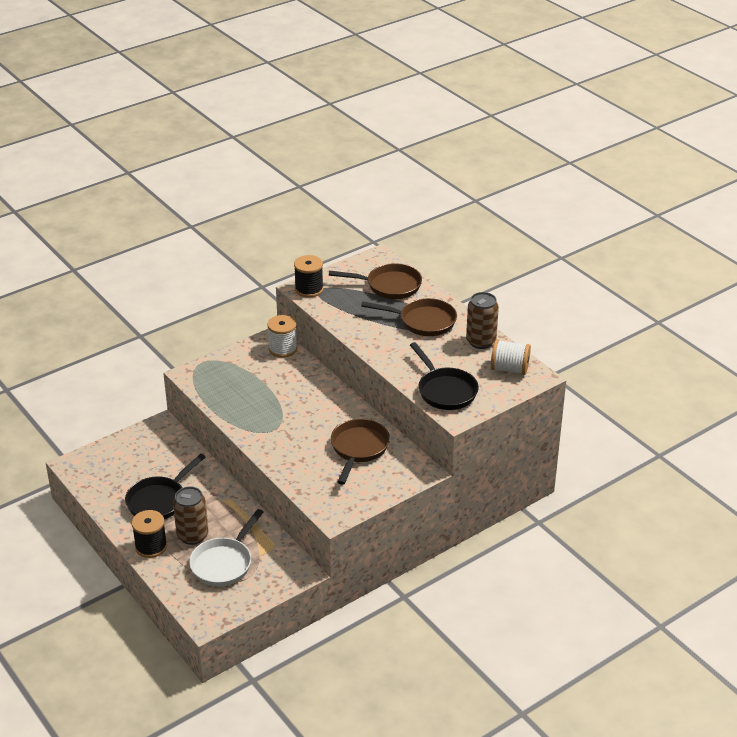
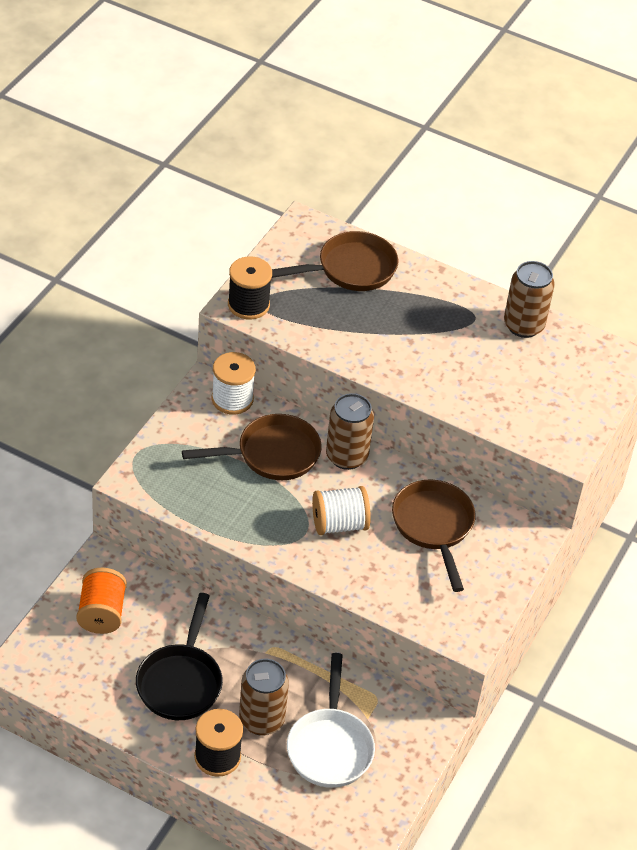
camera: 30 degrees left, 10 degrees up
(140, 451) = (101, 613): none -> orange spool
(331, 397) = (346, 456): none -> brown can
(423, 321) = (432, 315): brown pan -> brown pan (272, 454)
(445, 390) = (529, 416): black pan -> none
(509, 369) = (585, 357): white spool -> white spool (339, 524)

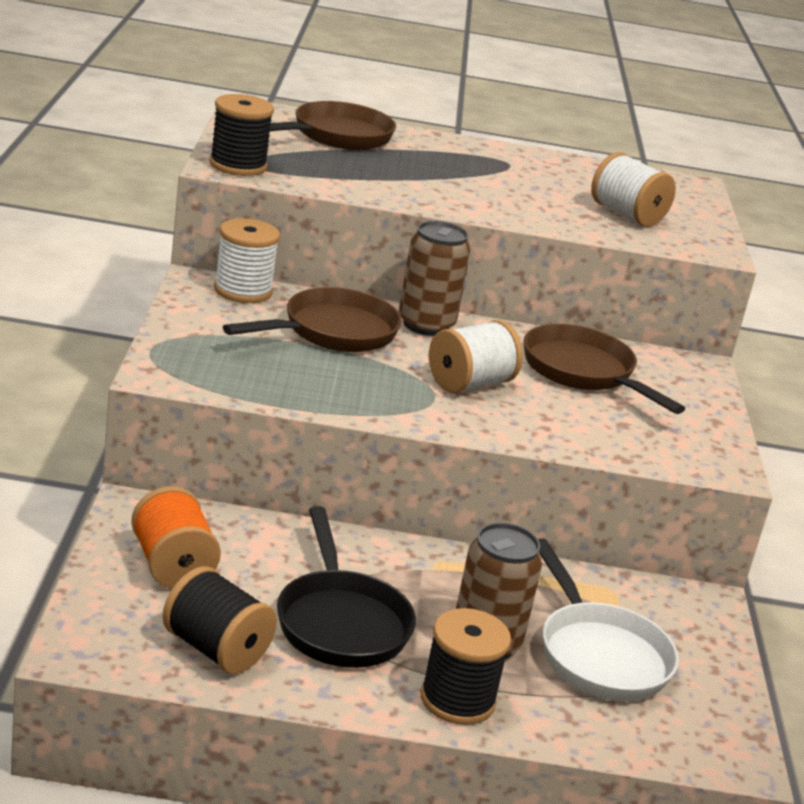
camera: 25 degrees left, 20 degrees down
(95, 684) = (216, 649): none -> black spool
(523, 325) = (566, 166): brown can -> none
(527, 398) = (627, 215): none -> white spool

